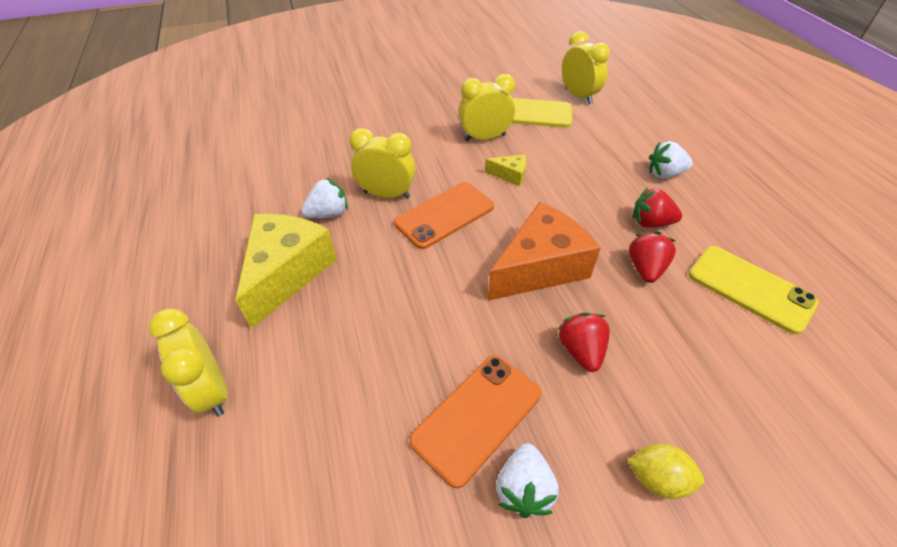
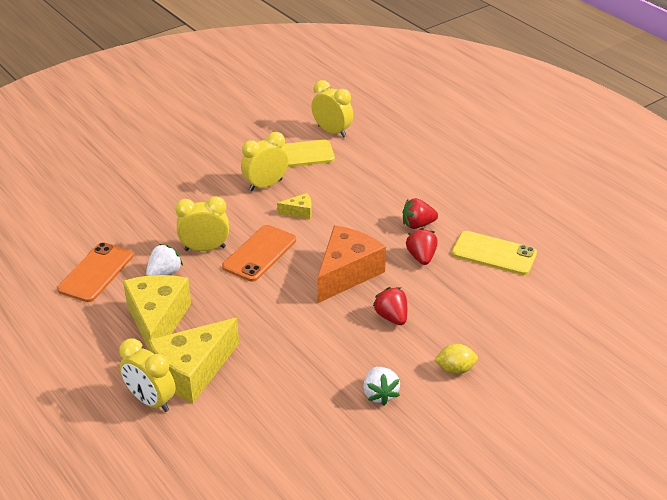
camera: 20 degrees left, 10 degrees down
(287, 360) = (193, 371): none -> yellow cheese
(477, 417) = (337, 368): orange phone -> orange phone (96, 272)
(665, 174) = (420, 185): white strawberry -> none

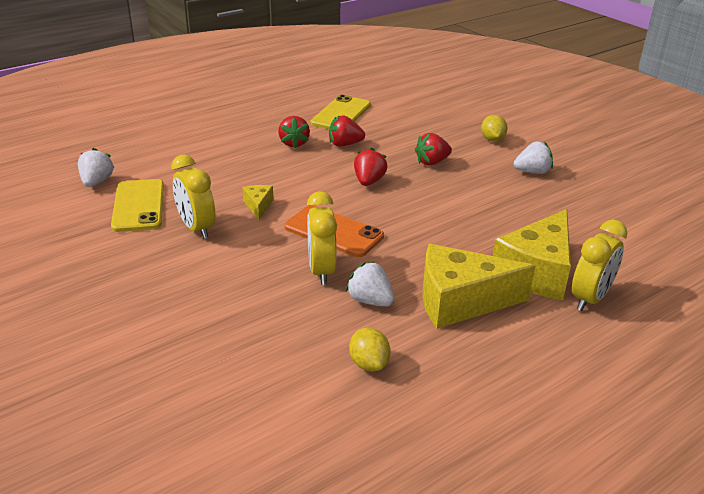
camera: 90 degrees left, 5 degrees down
(96, 272) = (369, 364): orange phone -> yellow lemon
(193, 371) = (536, 272): yellow cheese -> yellow cheese turned 75 degrees clockwise
(332, 131) = (97, 182): yellow clock -> white strawberry
(347, 273) = (369, 181): orange cheese -> red strawberry

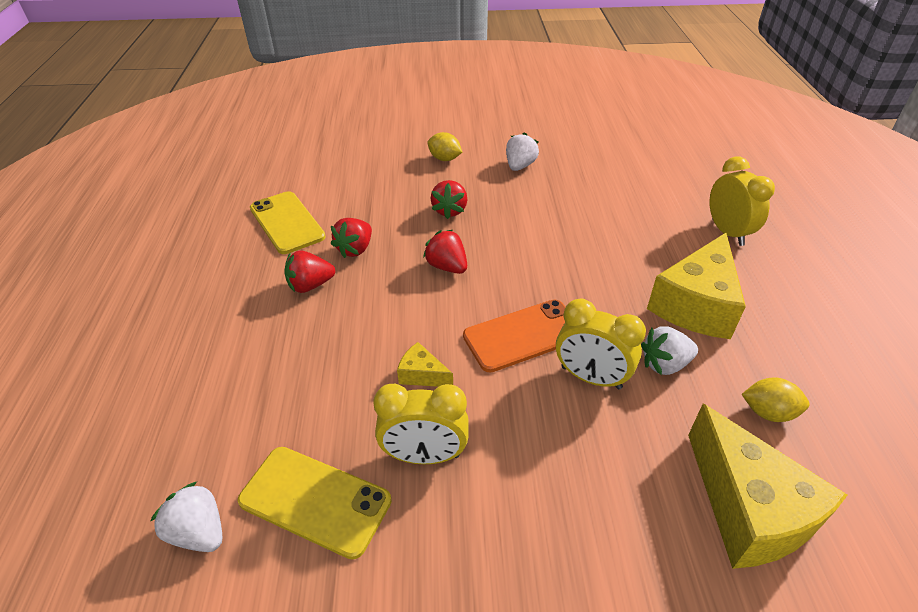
camera: 55 degrees left, 10 degrees up
(294, 143) = (310, 285): red strawberry -> red strawberry turned 135 degrees clockwise
(536, 272) = (675, 240): yellow cheese -> yellow cheese (748, 509)

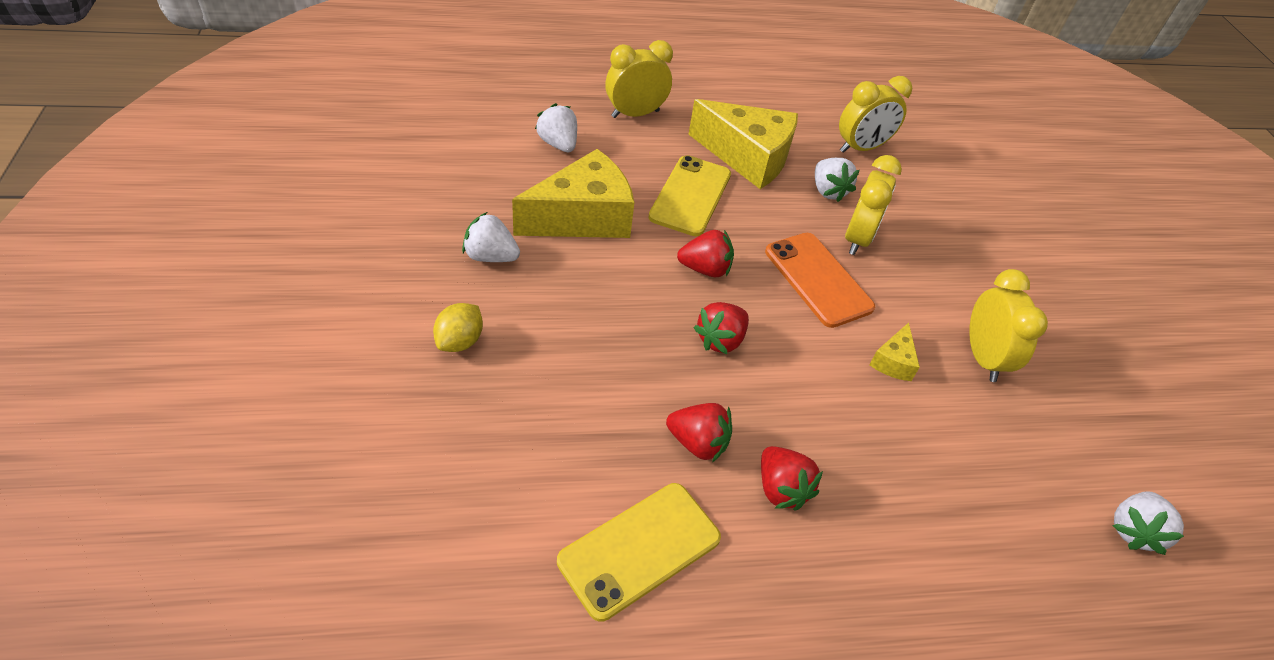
camera: 100 degrees left, 5 degrees up
(315, 500) = (1060, 438): yellow phone -> yellow phone (690, 196)
(449, 210) = (601, 336): red strawberry -> red strawberry (705, 269)
(658, 191) = (558, 144): none -> white strawberry
(748, 509) = (949, 178): yellow cheese -> yellow cheese (583, 217)
(768, 412) = (861, 148): yellow lemon -> yellow clock

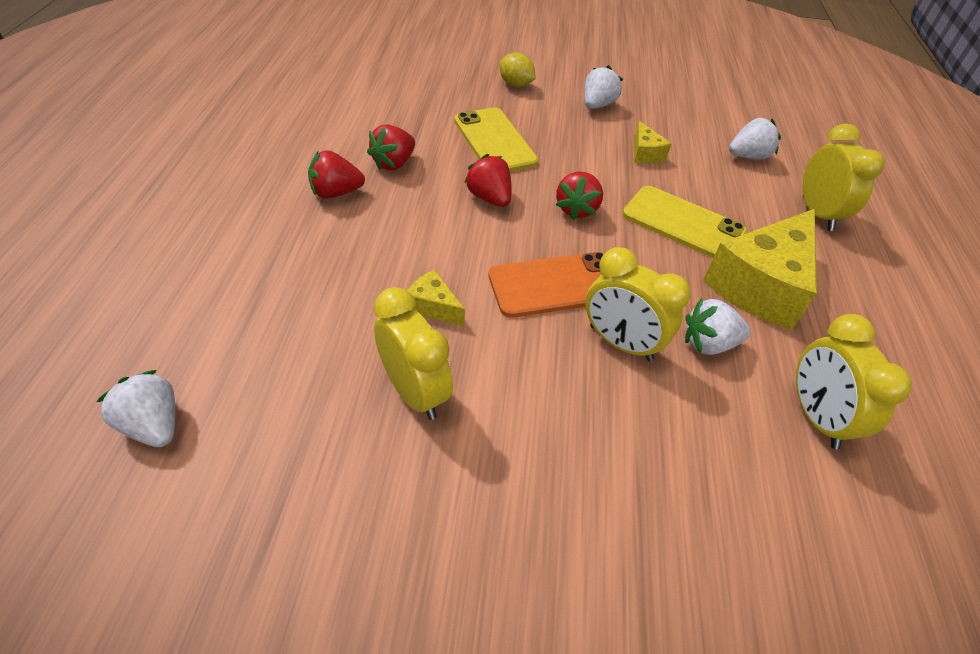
camera: 105 degrees right, 0 degrees up
(583, 217) = (645, 153): yellow cheese -> yellow cheese, size x0.45
(639, 549) = (327, 124): yellow phone -> yellow phone (494, 141)
(983, 358) = (414, 392): yellow clock -> yellow clock turned 135 degrees counterclockwise

